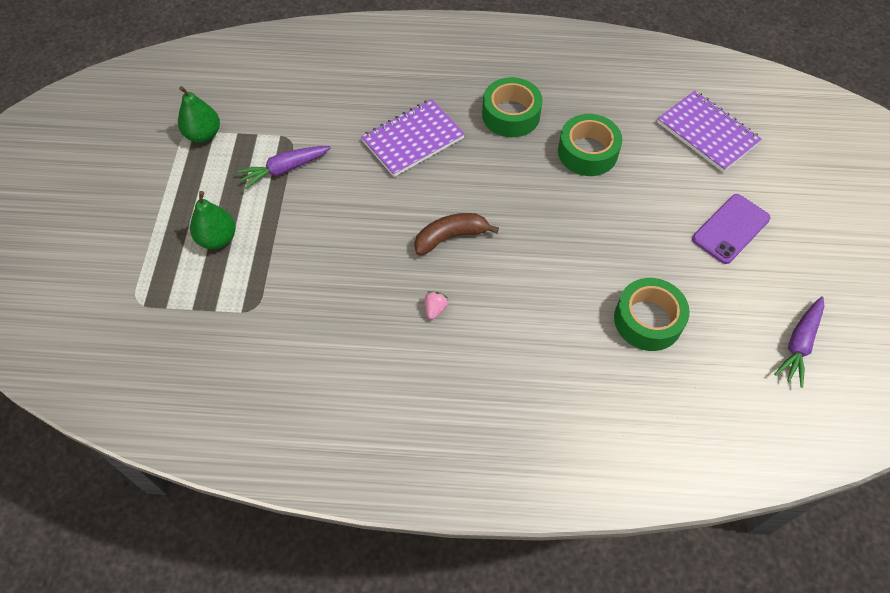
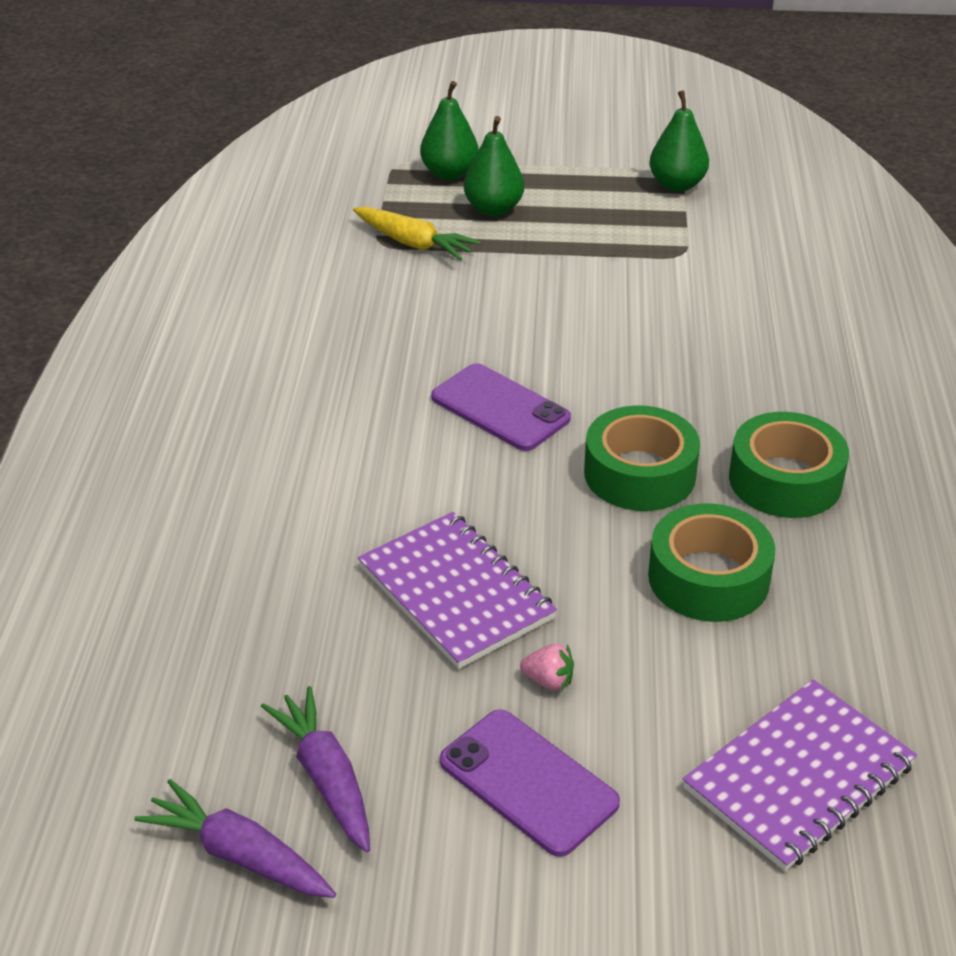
camera: 90 degrees right, 20 degrees down
(160, 266) = (449, 173): none -> green pear
(257, 287) = (414, 243): none -> yellow carrot
(284, 169) = (621, 252): purple carrot -> purple carrot (326, 778)
(413, 139) = (702, 368): purple notebook -> purple notebook (456, 592)
(435, 309) = (365, 393): pink strawberry -> pink strawberry (548, 681)
(450, 237) = (500, 408): brown banana -> purple phone
(648, 320) = (320, 631): green tape -> green tape (639, 474)

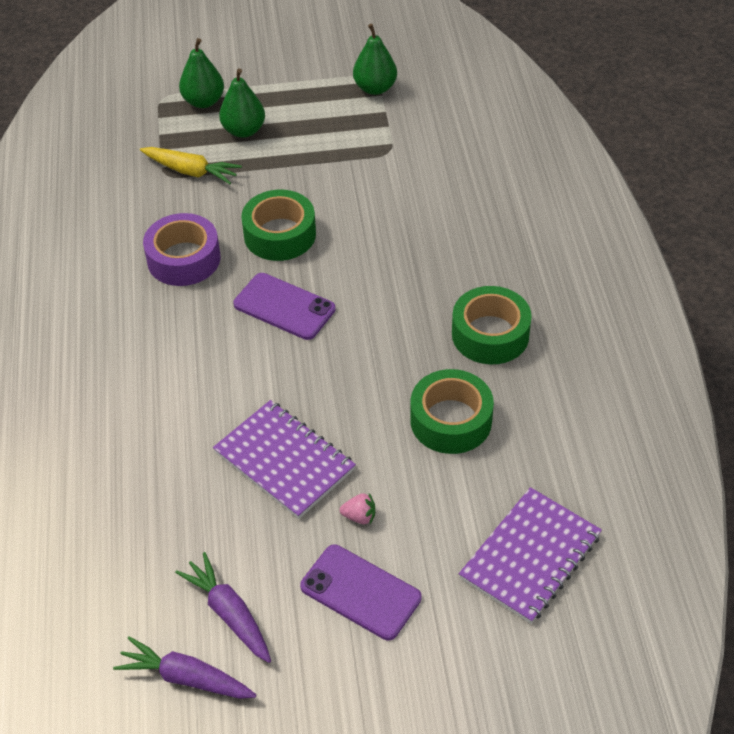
camera: 10 degrees left, 10 degrees up
(378, 336) = (183, 259): none -> purple tape
(639, 474) = (391, 345): green tape -> green tape (280, 234)

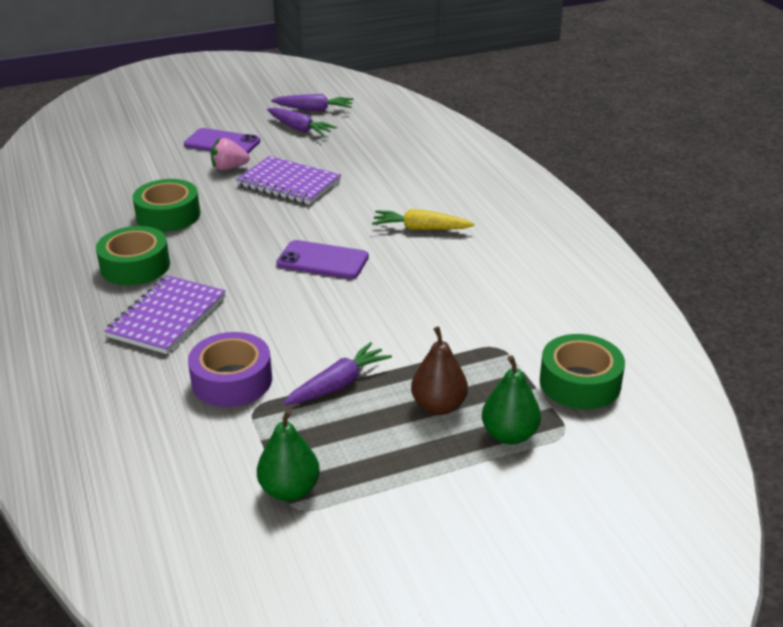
camera: 165 degrees right, 15 degrees down
(183, 259) = (432, 280): purple tape -> purple tape (232, 380)
(191, 171) = (473, 353): yellow carrot -> yellow carrot (420, 229)
(244, 130) = (439, 406): green pear -> brown pear
(280, 234) = (349, 311): green tape -> green tape (580, 383)
(315, 161) = (338, 384): none -> purple carrot
(359, 516) = (229, 168): pink strawberry -> pink strawberry, size x1.56
(530, 557) = (112, 166): purple notebook -> purple notebook (167, 317)

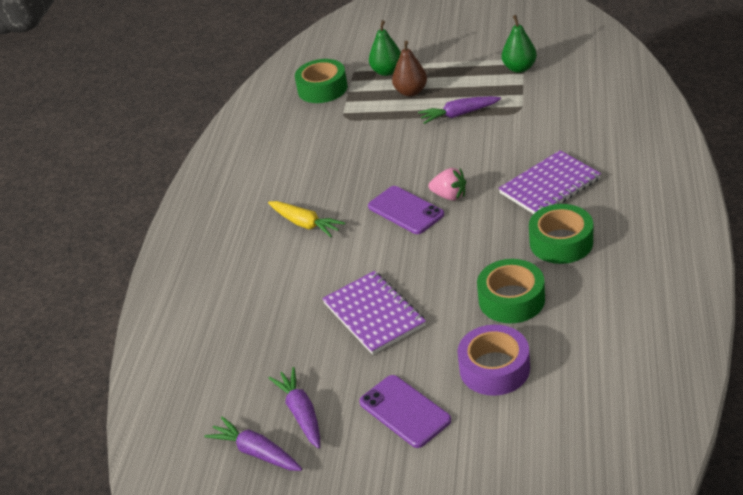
camera: 145 degrees left, 5 degrees up
(229, 168) = (419, 359): pink strawberry -> pink strawberry (449, 196)
(232, 380) = (523, 130): purple tape -> purple tape (494, 368)

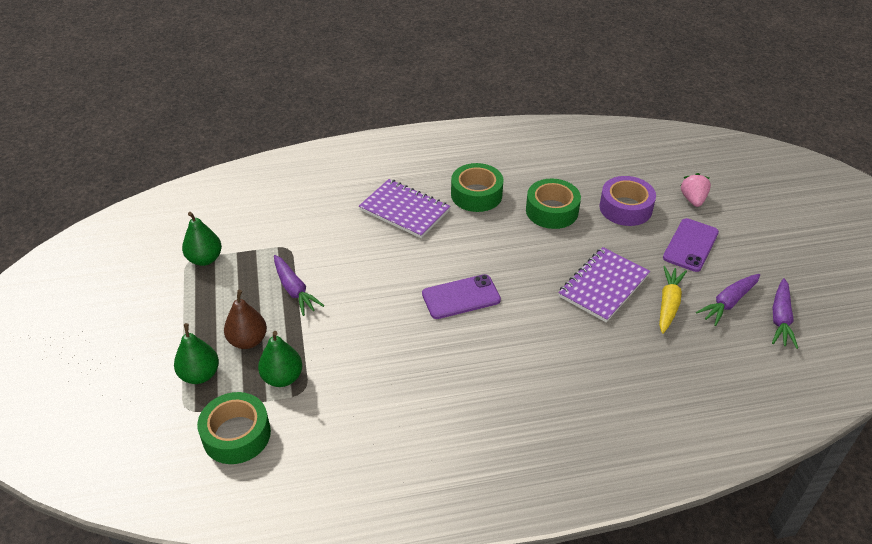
camera: 115 degrees left, 5 degrees up
(305, 224) = (502, 371): yellow carrot -> yellow carrot (668, 304)
(363, 108) = (282, 378): none -> green pear
(405, 210) = (461, 297): purple phone -> purple phone turned 45 degrees clockwise
(449, 196) = (432, 271): pink strawberry -> pink strawberry (693, 199)

